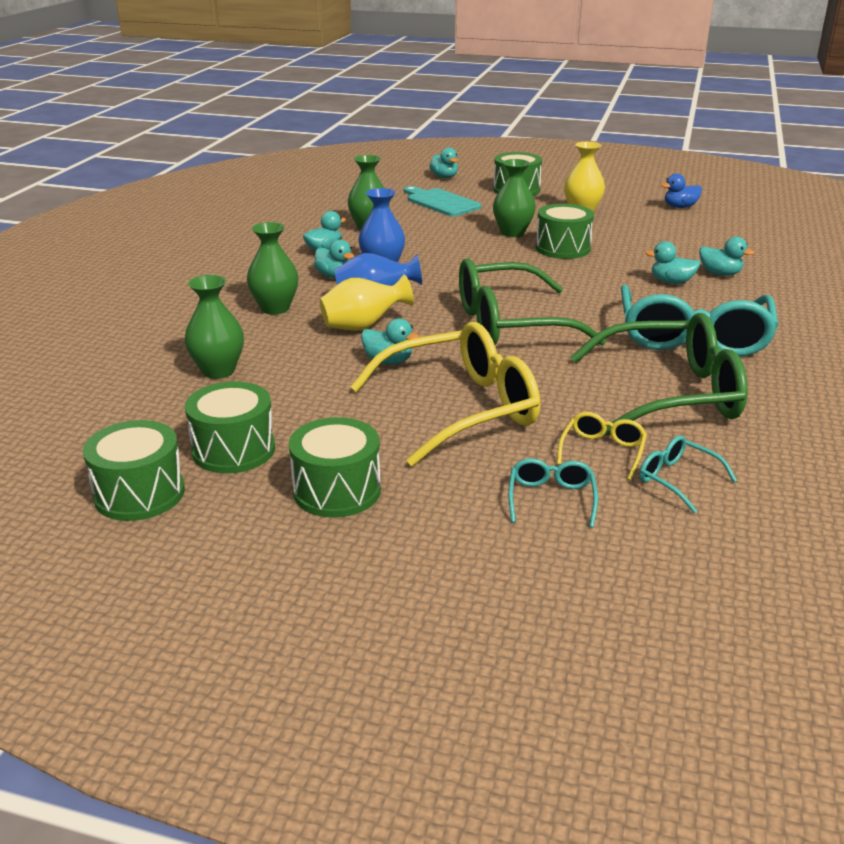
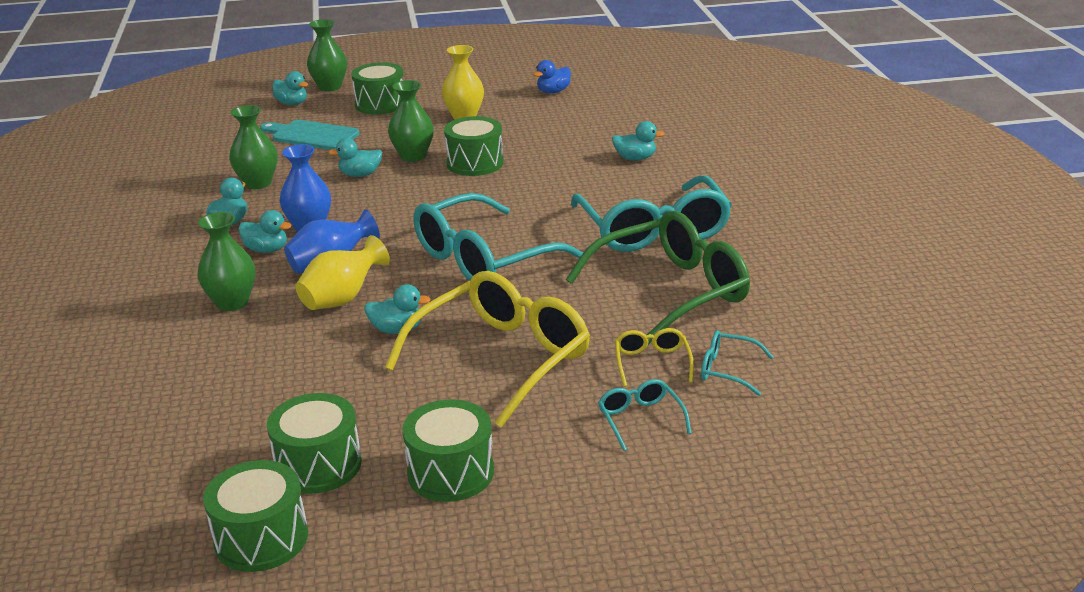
camera: 25 degrees left, 0 degrees up
(218, 371) = (230, 388): green vase -> green vase (330, 87)
(509, 324) = (483, 259): green glasses -> turquoise glasses
(671, 282) = (599, 177): turquoise duck -> turquoise duck (360, 175)

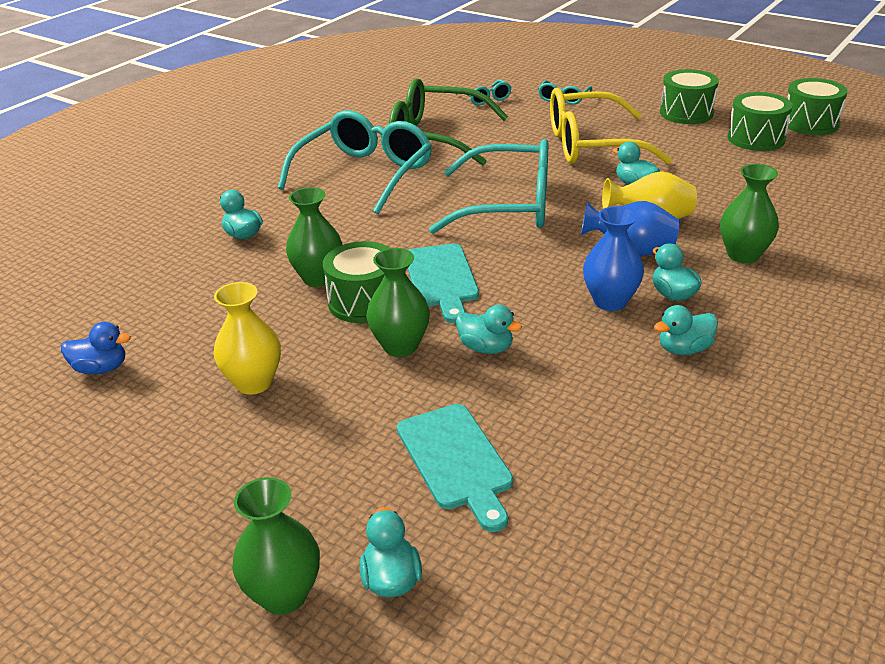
camera: 135 degrees left, 5 degrees up
(258, 183) = (607, 397): green vase -> green vase (318, 278)
(380, 104) = (291, 481): green drum -> none
(447, 192) = (441, 279): none -> turquoise cutting board
(652, 363) = (515, 114): yellow glasses -> none

